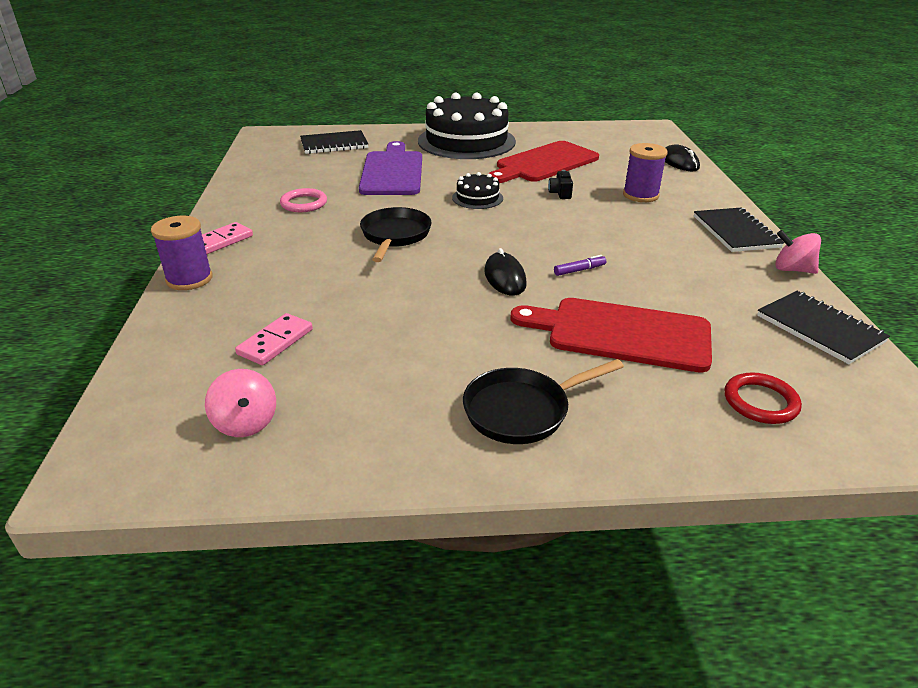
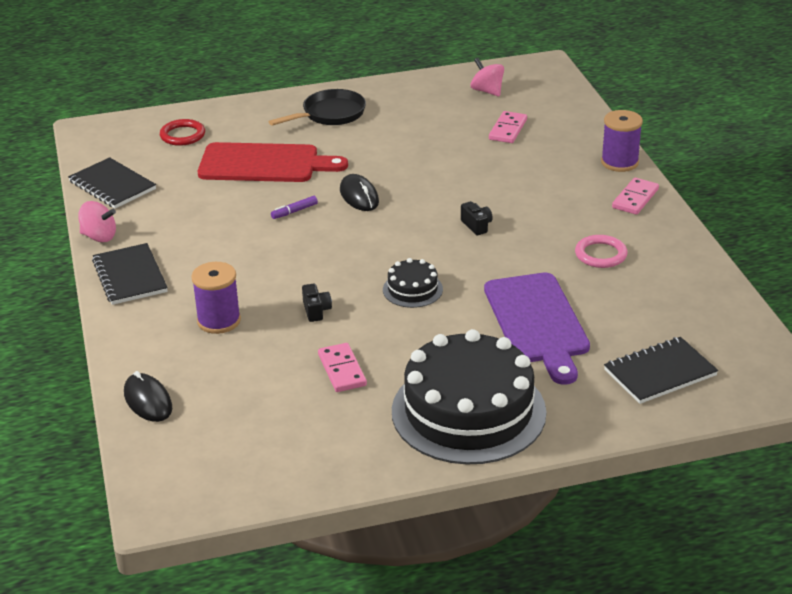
camera: 170 degrees right, 0 degrees up
(395, 236) = (476, 226): black pan -> black camera
(544, 163) = (342, 370): red cutting board -> pink domino

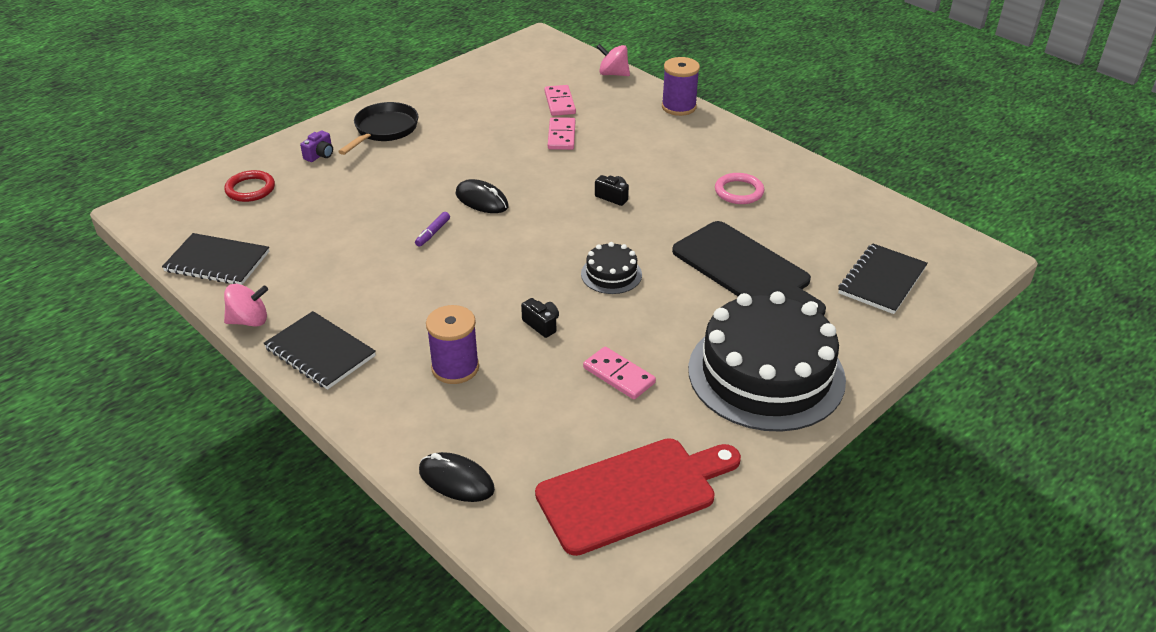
camera: 30 degrees left, 5 degrees up
(259, 122) = (320, 155): none -> purple camera
(264, 164) = (361, 195): red cutting board -> red cutting board (633, 493)
(487, 91) = (510, 73): pink spinning top -> pink spinning top (613, 74)
(537, 322) = (745, 269): purple cutting board -> black cutting board
(635, 199) = (720, 135): pink domino -> pink domino (561, 136)

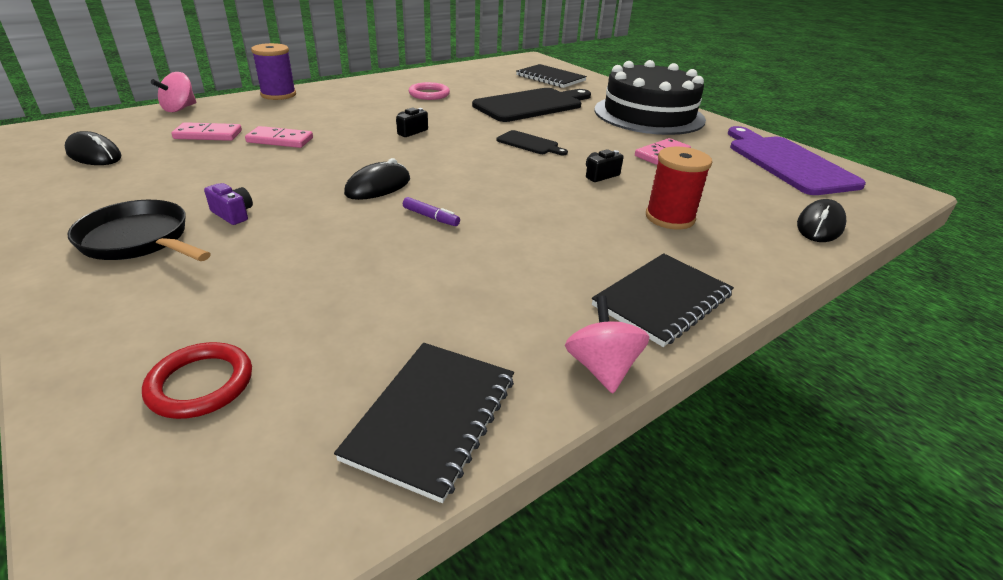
camera: 85 degrees left, 5 degrees down
(320, 155) = (154, 301): purple camera -> purple camera (233, 214)
(455, 368) = (669, 218): purple spool -> red spool
(504, 73) = (94, 155): none -> black mouse
(611, 274) = (529, 144): black cake -> black cutting board
(633, 493) = (787, 163): red cutting board -> purple cutting board

